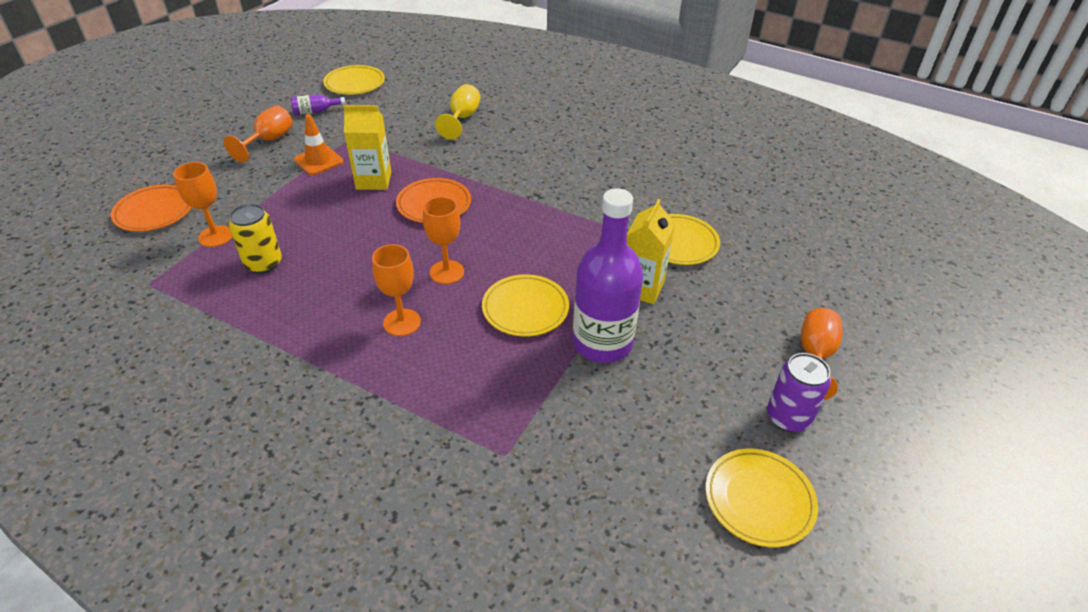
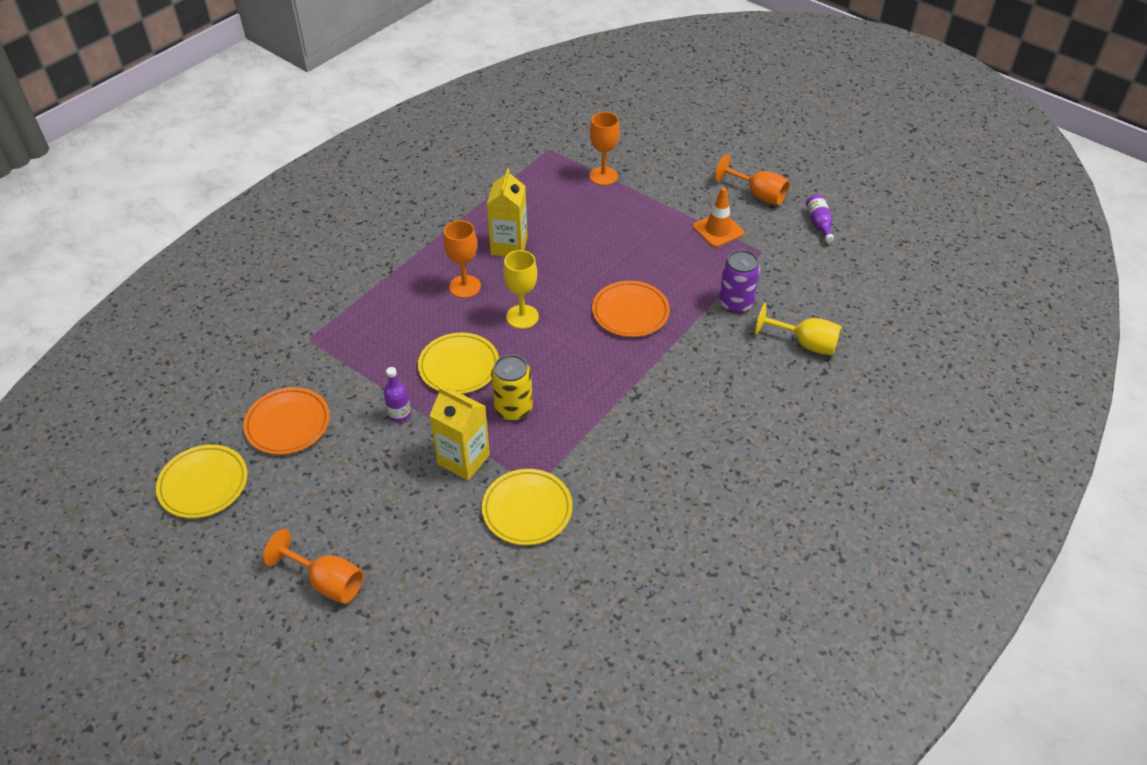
camera: 100 degrees right, 5 degrees up
(154, 211) = (644, 139): orange plate -> orange plate (288, 424)
(263, 263) = (560, 205): yellow can -> yellow can (513, 409)
(355, 83) = (888, 252): yellow plate -> none
(373, 180) = (678, 269): yellow carton -> yellow carton (509, 246)
(447, 272) = (522, 317): orange goblet -> yellow goblet
(602, 343) = (399, 415): purple bottle -> purple bottle, size x0.41
(788, 417) = (268, 532): purple can -> purple can (735, 303)

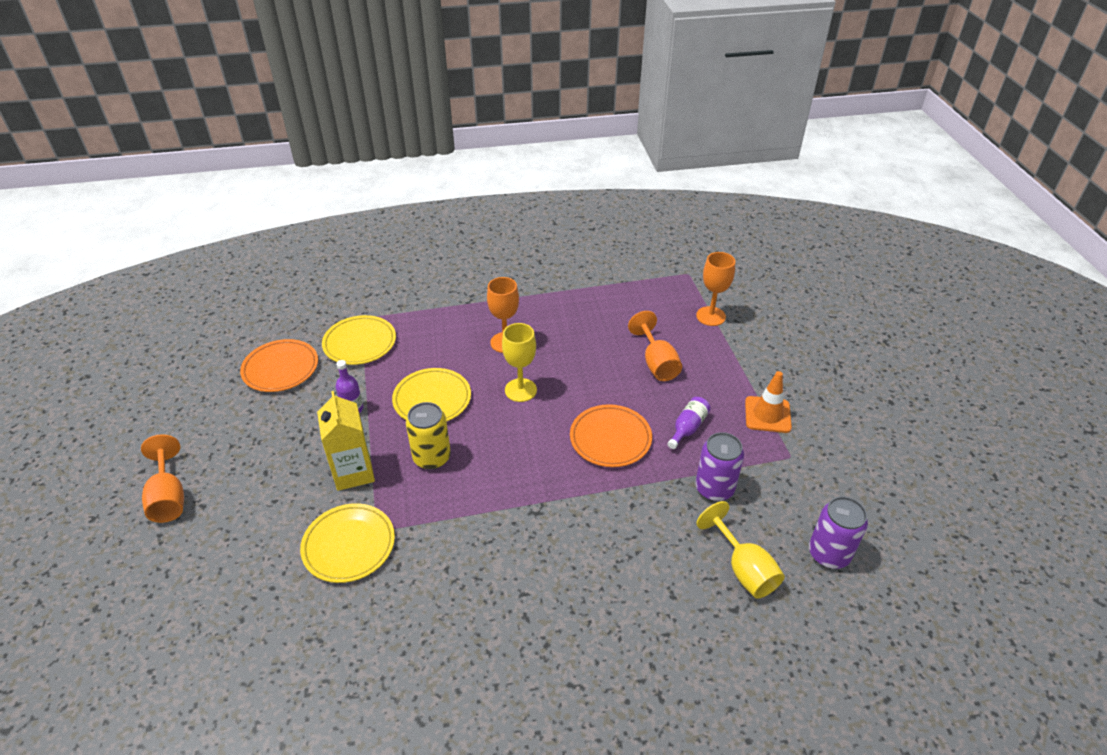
camera: 40 degrees right, 5 degrees down
(203, 484) = (189, 376): yellow plate -> yellow plate (360, 343)
(509, 246) = (573, 330): yellow carton -> none
(757, 194) = (842, 404): orange goblet -> orange goblet (656, 363)
(819, 224) = (880, 465): purple bottle -> purple bottle (687, 428)
(843, 301) = (829, 554): none -> purple can

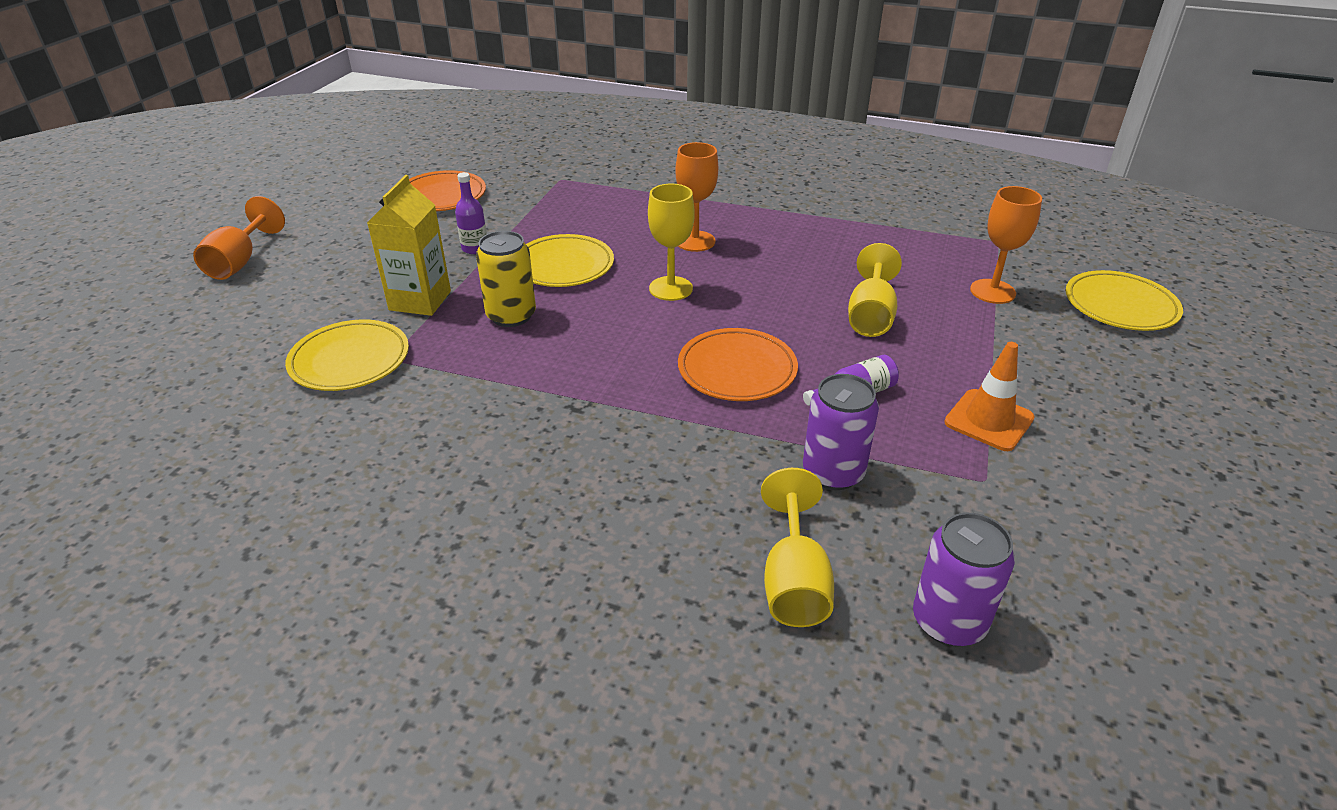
camera: 30 degrees right, 5 degrees down
(360, 343) = (538, 198): yellow plate -> yellow plate (1120, 306)
(656, 363) = (870, 315): orange goblet -> yellow goblet

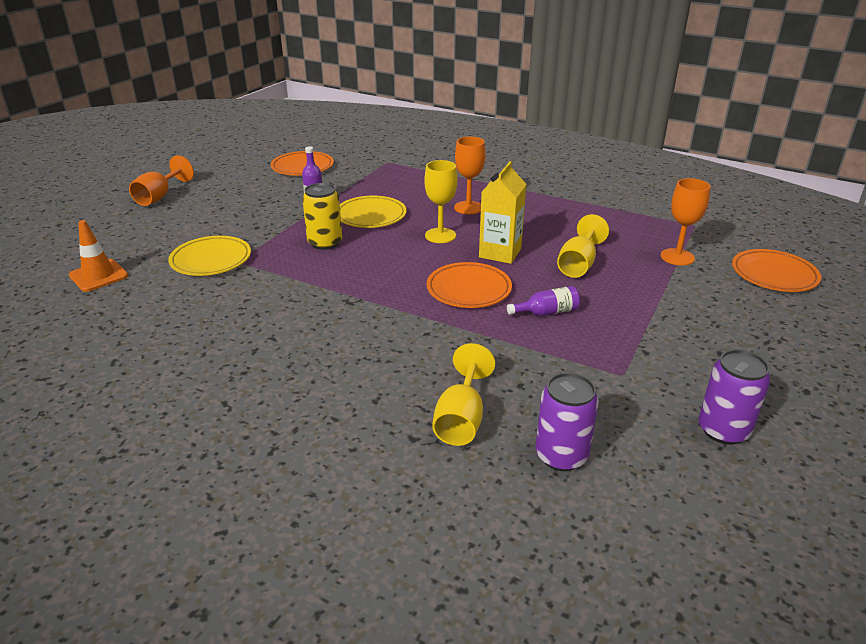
camera: 10 degrees right, 5 degrees down
(420, 300) = (267, 229): yellow carton -> yellow carton (500, 253)
(833, 472) = (513, 358): purple can -> purple can (723, 430)
(989, 420) = (640, 338): orange traffic cone -> orange traffic cone (98, 276)
(1120, 306) = (774, 275): yellow plate -> orange plate

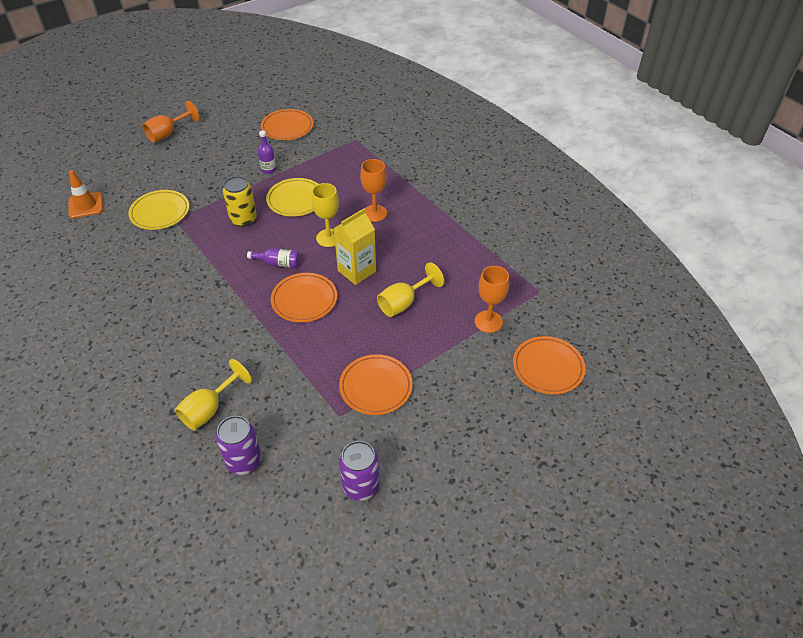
camera: 25 degrees right, 15 degrees up
(546, 312) = (339, 341): purple bottle -> purple bottle (278, 263)
(631, 338) = (376, 387): none -> orange plate

